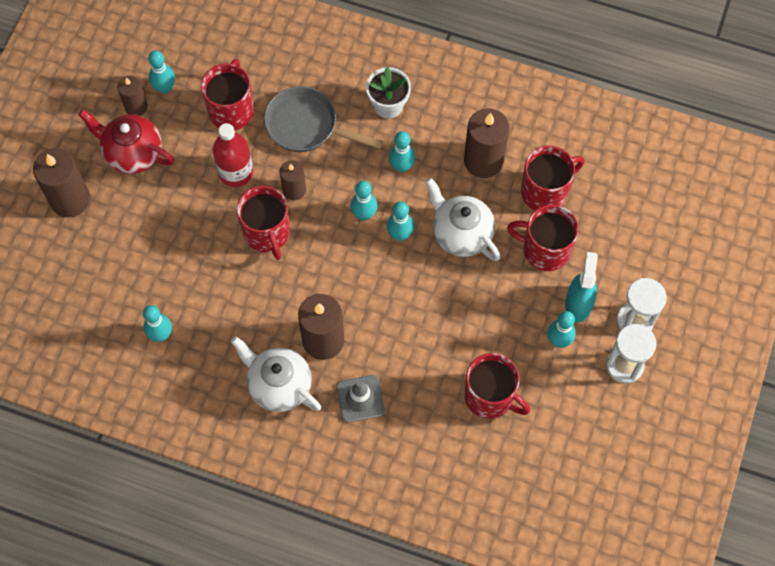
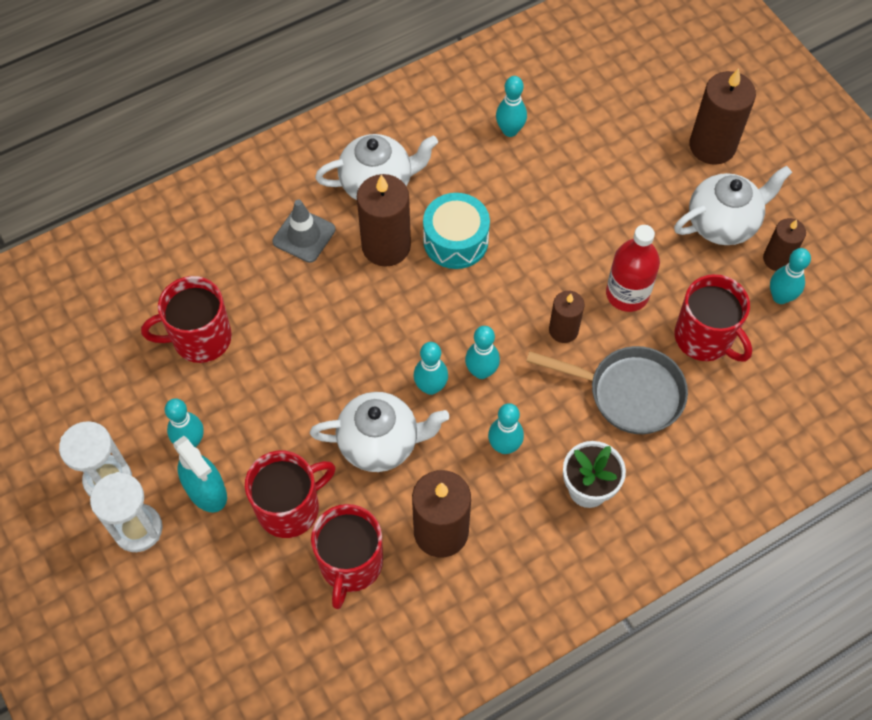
camera: 130 degrees right, 5 degrees down
(133, 153) = (723, 223): red teapot -> white teapot
(267, 233) = (536, 275): red mug -> none
(282, 301) = (455, 240): none -> turquoise drum
(307, 126) = (628, 393): grey pan -> grey pan turned 45 degrees clockwise

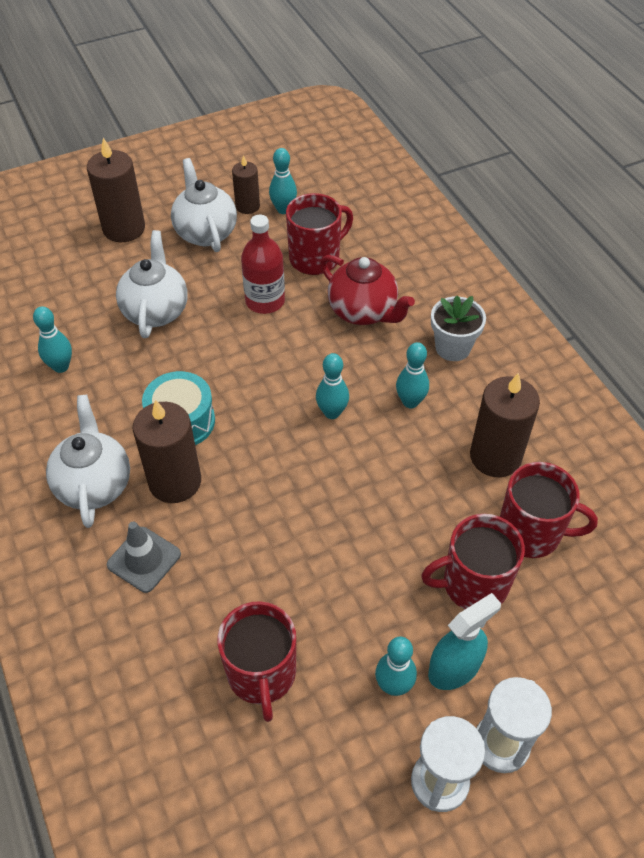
camera: 85 degrees left, 10 degrees down
(290, 507) = (473, 584): red mug -> red mug turned 75 degrees counterclockwise
(380, 443) = (403, 500): white teapot -> white teapot (156, 311)
(431, 387) = (345, 454): turquoise bowling pin -> none
(563, 330) = (295, 348): brown candle -> none
(628, 393) = (363, 312): grey pan -> red teapot

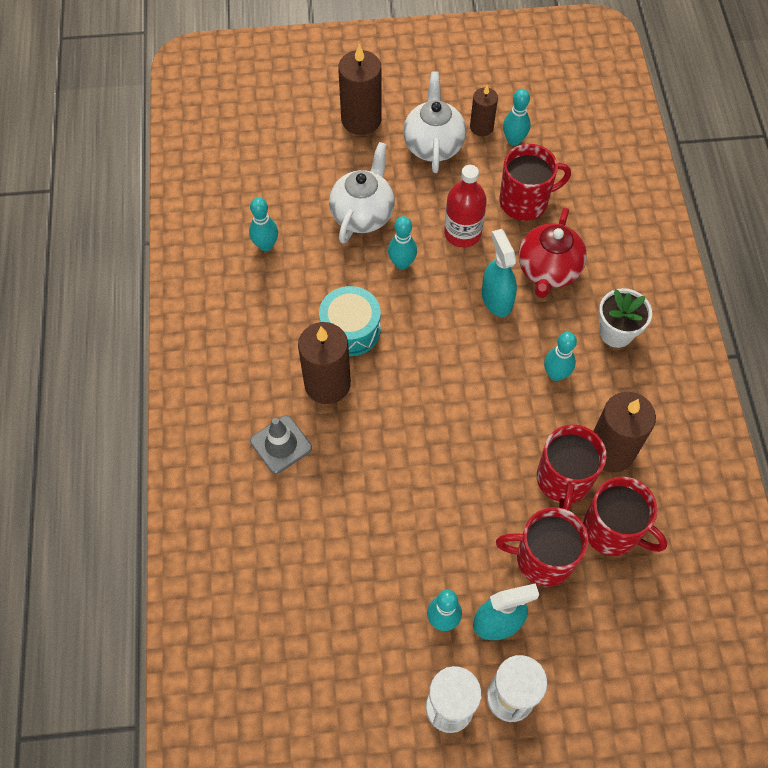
camera: 20 degrees right, 10 degrees up
(94, 485) = (261, 365): white teapot -> none
(262, 674) = (342, 573): red mug -> red mug (563, 480)
(323, 350) = (496, 299): none -> turquoise spray bottle
(332, 412) = (482, 362): turquoise bowling pin -> turquoise bowling pin (402, 263)
(363, 312) = (548, 271): red teapot -> red teapot turned 45 degrees clockwise

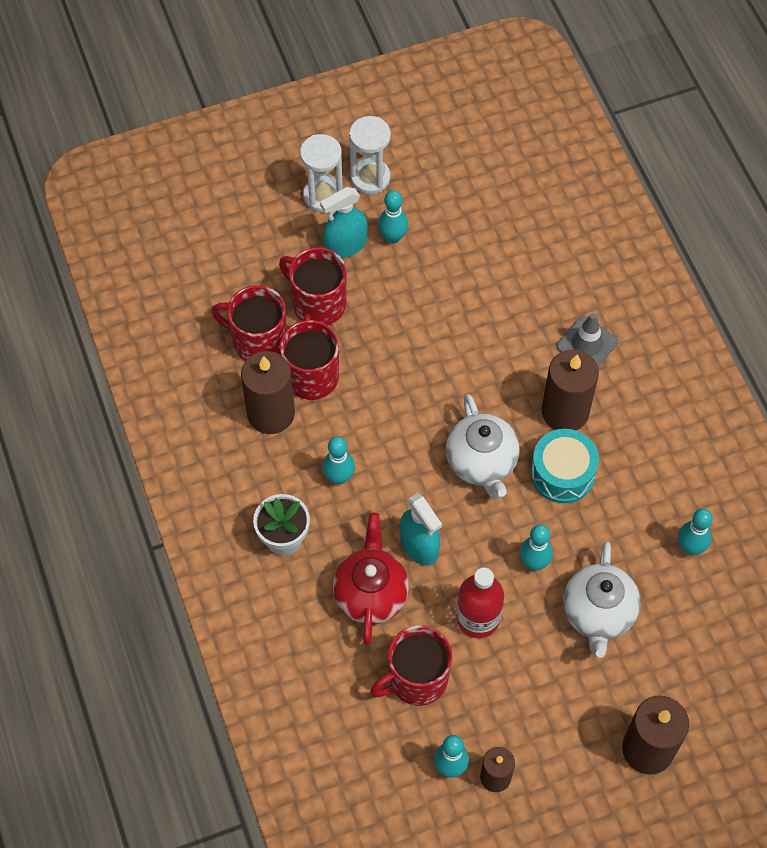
camera: 165 degrees right, 0 degrees up
(433, 145) = (547, 733): white teapot -> white teapot (481, 463)
(542, 558) = (317, 304): red mug -> red mug turned 135 degrees counterclockwise

